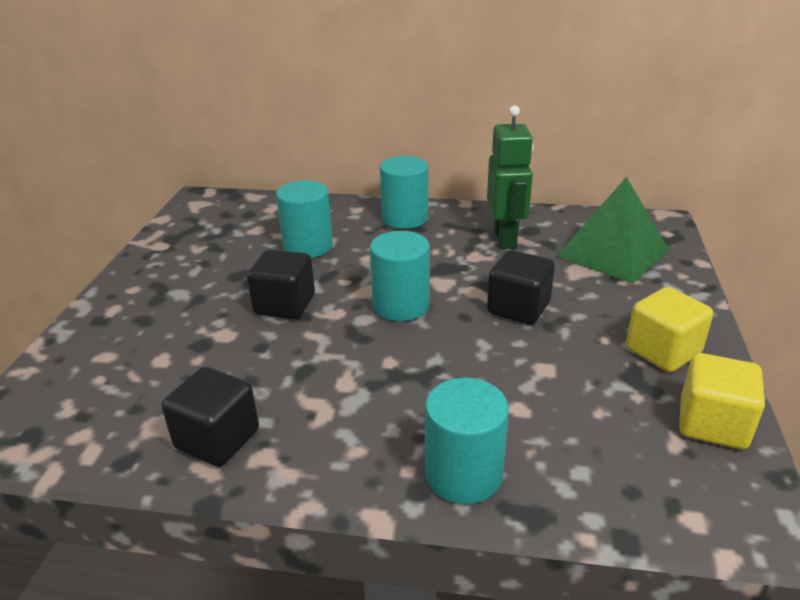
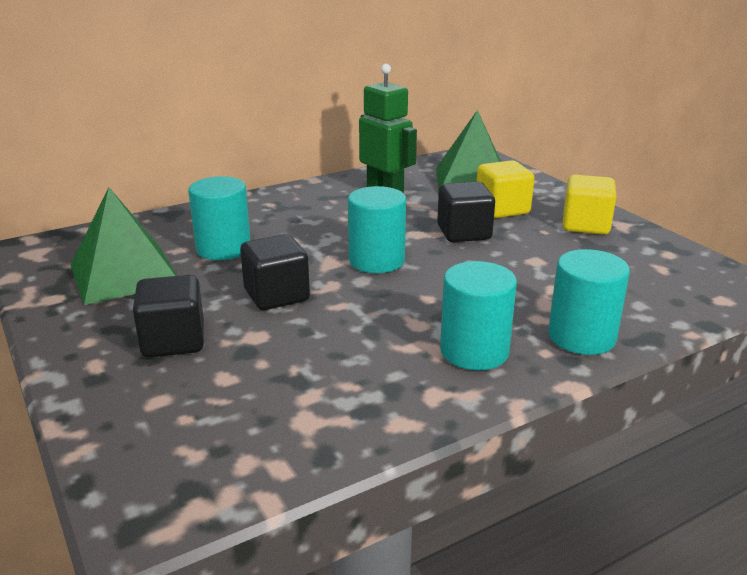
camera: 40 degrees left, 5 degrees down
(217, 439) = (379, 402): black cube -> black cube (173, 341)
(221, 243) = (124, 274): none -> green pyramid
(405, 218) = (280, 203): turquoise cylinder -> turquoise cylinder (474, 351)
(712, 424) = (664, 251): yellow cube -> yellow cube (502, 209)

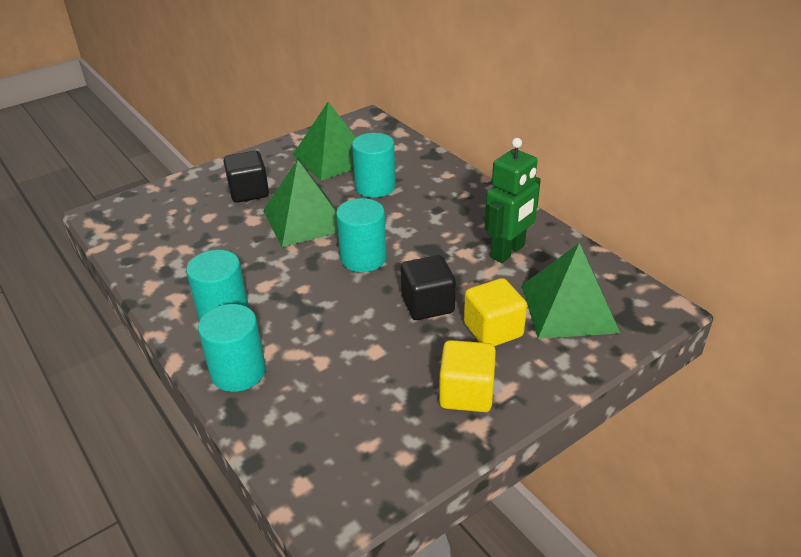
camera: 85 degrees right, 10 degrees up
(276, 295) = (305, 219): black cube -> green pyramid

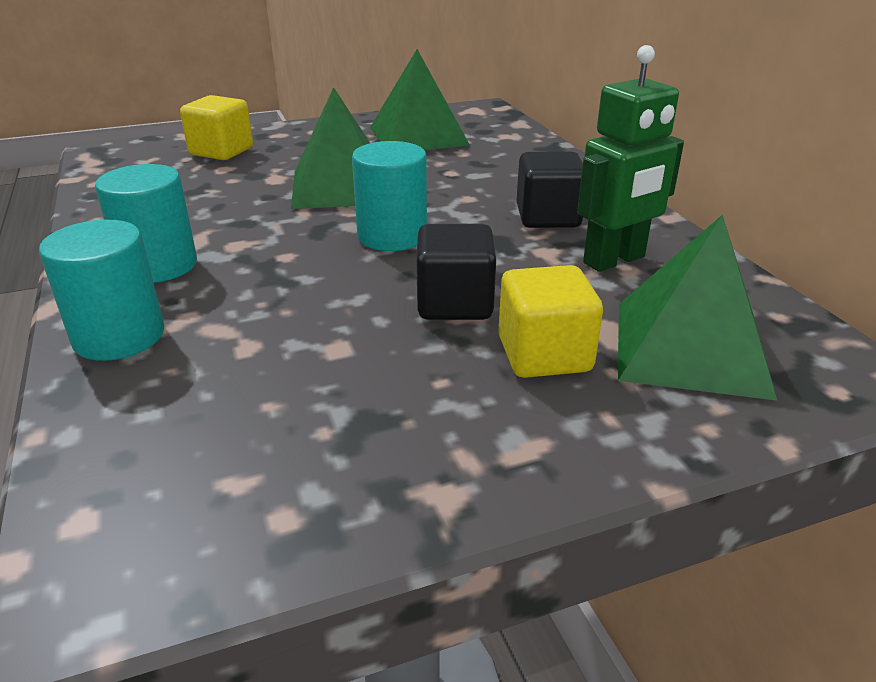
camera: 15 degrees right, 5 degrees down
(249, 192) = (291, 153): black cube -> black cube (548, 217)
(375, 187) = (455, 168): turquoise cylinder -> none
(466, 393) = (452, 438): yellow cube -> yellow cube (221, 151)

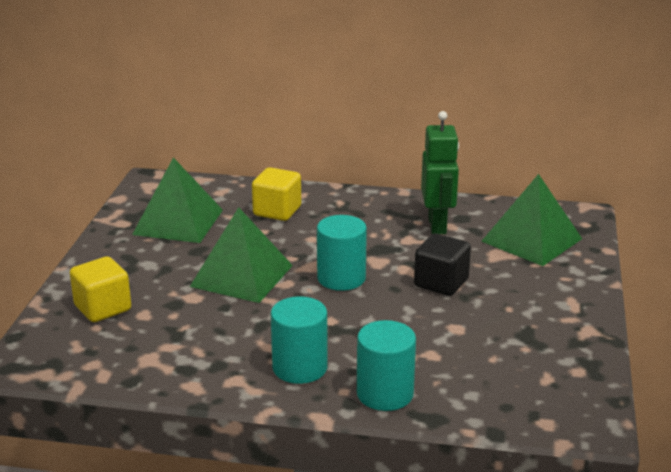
camera: 60 degrees left, 5 degrees down
(544, 355) = (509, 275): yellow cube -> yellow cube (277, 211)
(548, 217) = (367, 224): black cube -> none

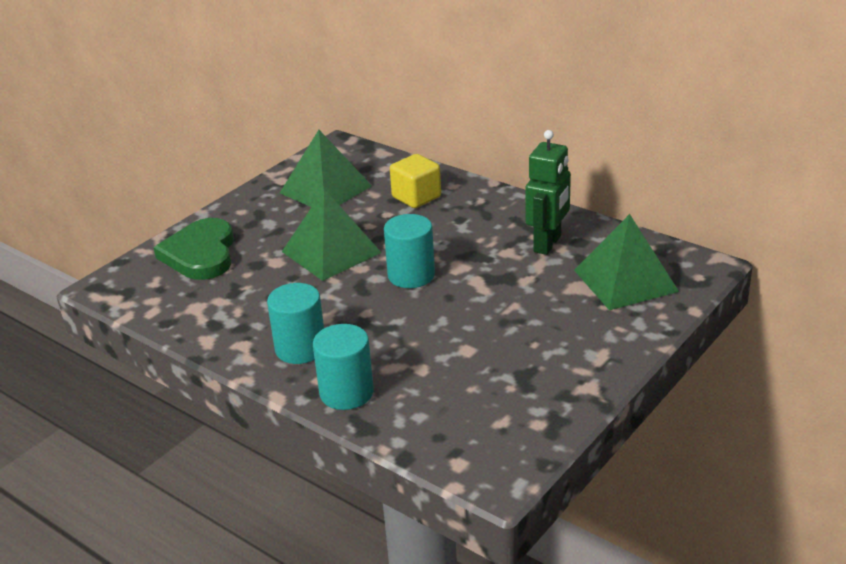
camera: 30 degrees right, 5 degrees up
(103, 308) = (200, 254): yellow cube -> green heart
(441, 283) = (495, 302): black cube -> none

